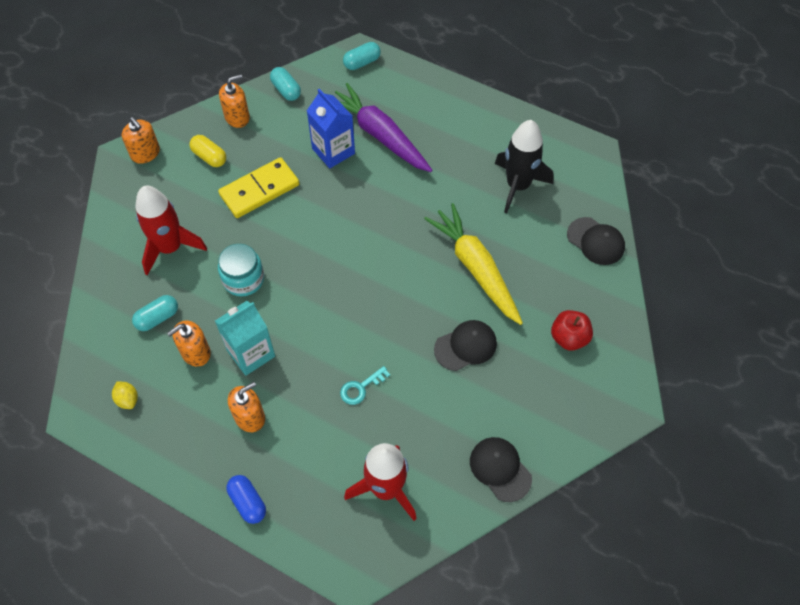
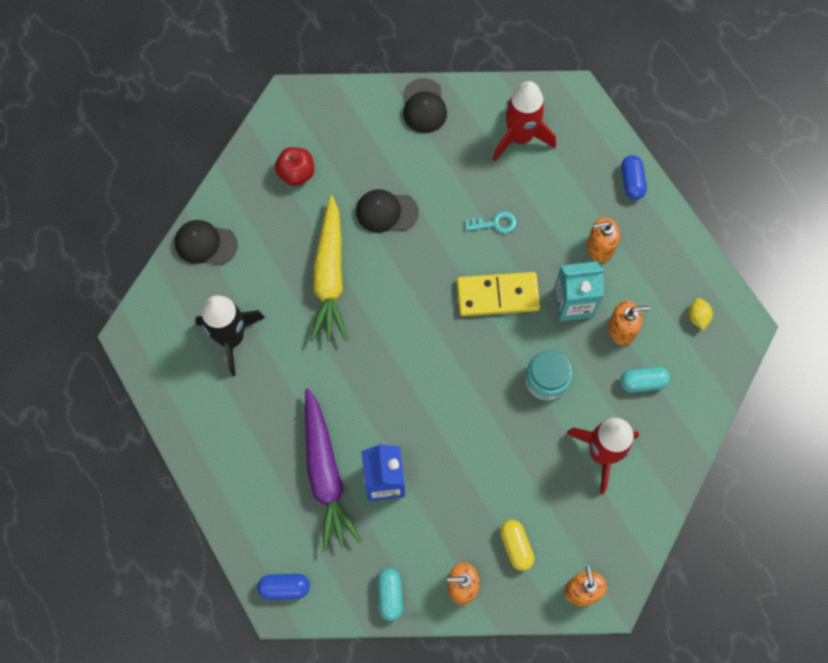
camera: 150 degrees left, 10 degrees up
(259, 190) = (483, 474): yellow domino -> yellow domino (497, 296)
(362, 62) = (284, 587): turquoise capsule -> blue capsule
(595, 241) = (205, 244): black cap -> black cap turned 60 degrees counterclockwise

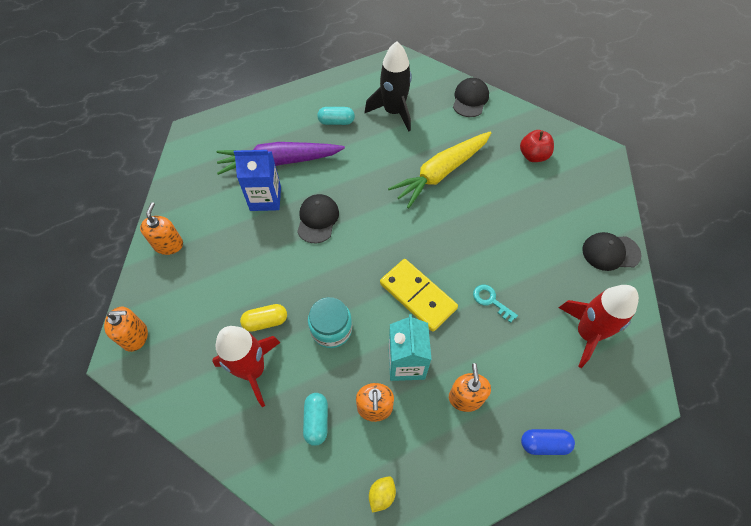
camera: 95 degrees right, 10 degrees down
(284, 587) = (202, 135): blue capsule -> none
(330, 276) = (441, 173): yellow carrot -> yellow carrot turned 45 degrees counterclockwise
(386, 212) = (500, 215): black cap -> black cap (317, 219)
(390, 595) = (177, 196): turquoise capsule -> turquoise capsule (336, 122)
(495, 223) = (491, 301): turquoise key -> turquoise key turned 135 degrees clockwise
(497, 296) = (417, 296): yellow domino -> yellow domino turned 45 degrees counterclockwise
(516, 546) = (188, 287): yellow capsule -> yellow capsule (266, 321)
(697, 317) = (382, 495): yellow lemon -> yellow lemon turned 60 degrees counterclockwise

